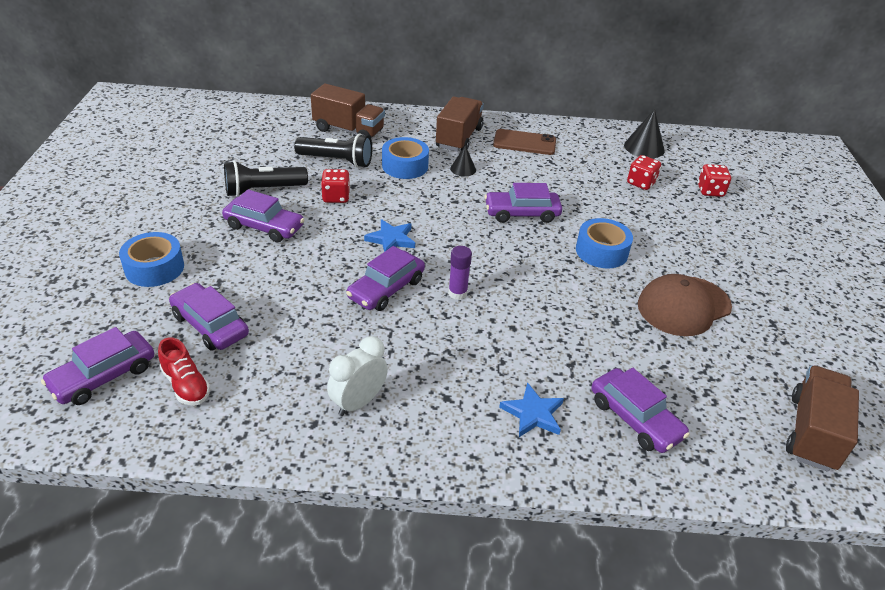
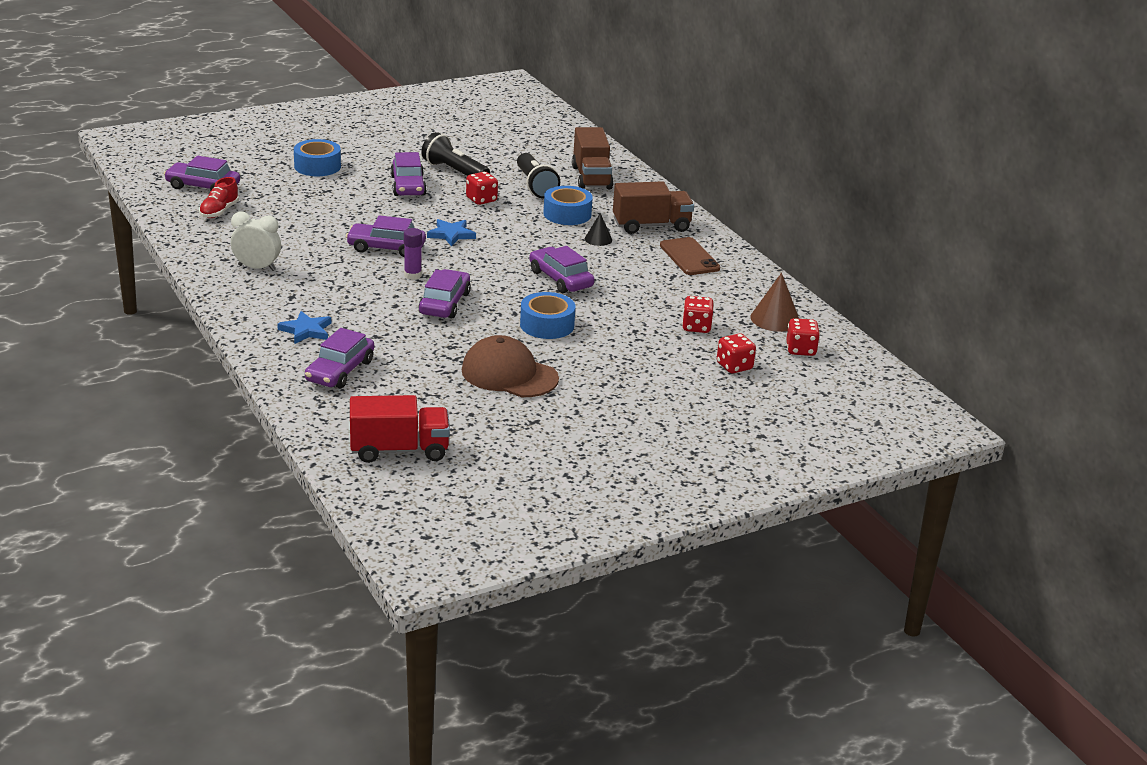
camera: 60 degrees right, 10 degrees down
(210, 325) = (280, 201): purple car -> purple car (445, 303)
(644, 147) = (775, 319): black cone -> brown cone
(695, 156) = (800, 350): none -> red dice
(812, 432) = (399, 450): brown truck -> red truck

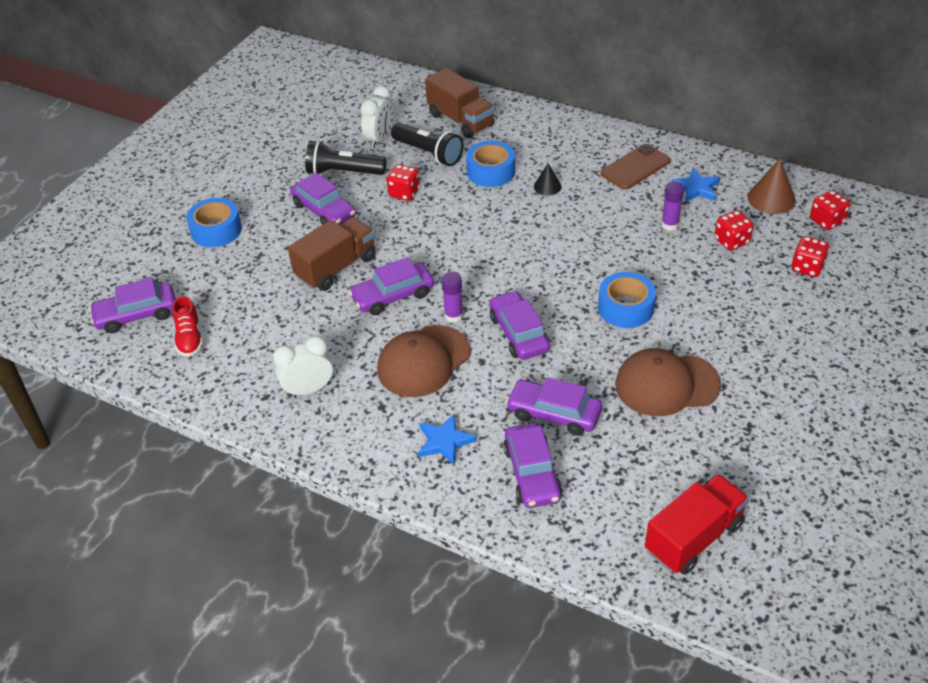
camera: 30 degrees left, 15 degrees up
(354, 288) = (423, 361): none -> brown cap
(451, 234) = (428, 248): blue star -> blue star (696, 188)
(511, 164) = (380, 139): none -> white clock
(560, 279) = (573, 248): purple car -> purple car (554, 414)
(651, 226) = (568, 149): brown truck -> brown truck (336, 268)
(661, 298) = (669, 225): none -> purple glue stick
(689, 257) = (635, 167): brown phone -> brown phone turned 75 degrees counterclockwise

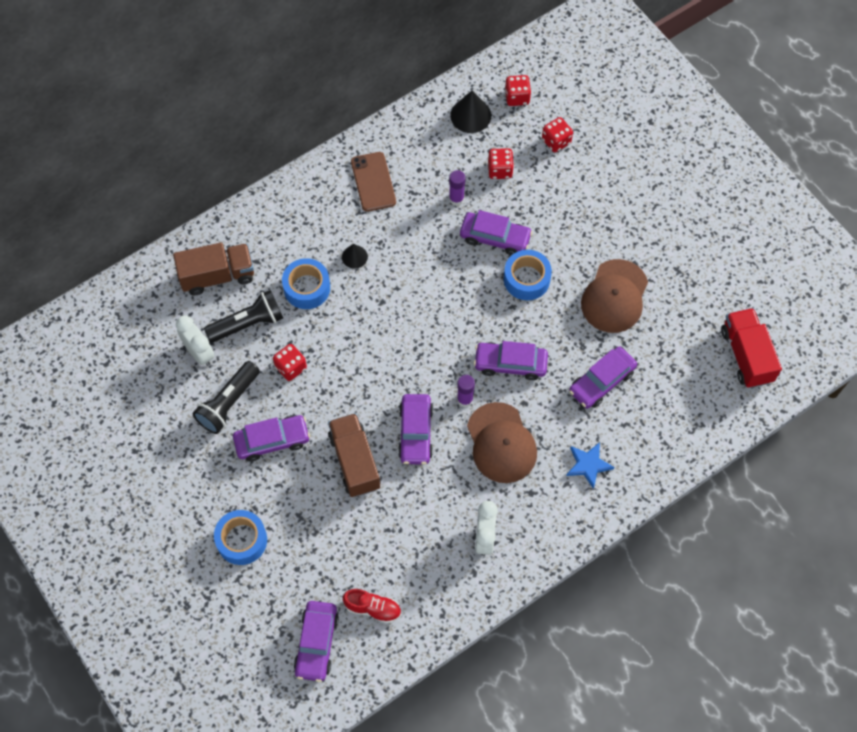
camera: 65 degrees left, 20 degrees up
(532, 473) = (646, 422): purple car -> purple car (495, 238)
(696, 188) = (426, 156): blue star -> none
(771, 198) = (470, 115): brown cone -> black cone

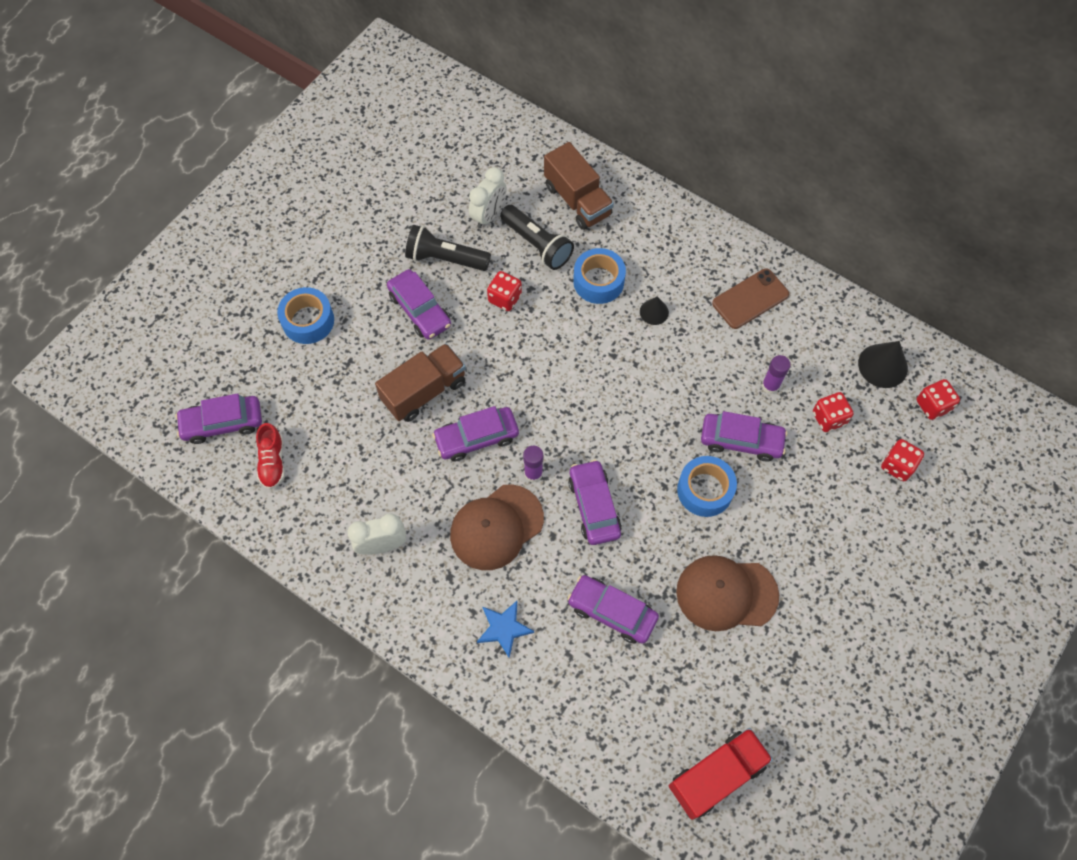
camera: 70 degrees right, 0 degrees up
(495, 238) = (741, 440): purple car -> purple car turned 75 degrees counterclockwise

